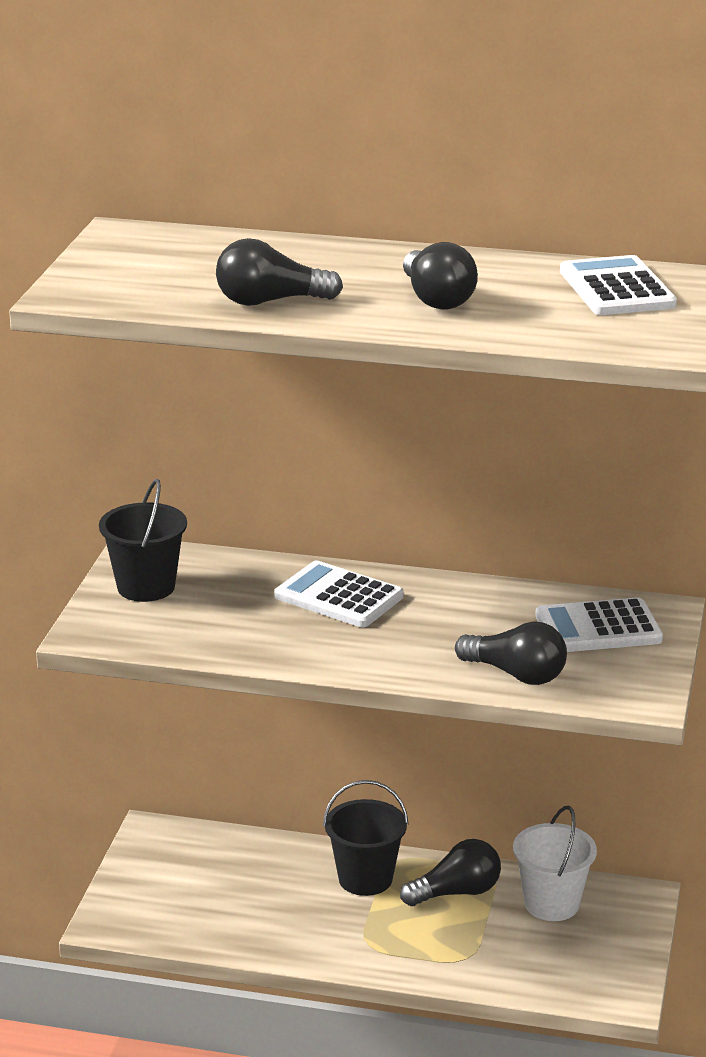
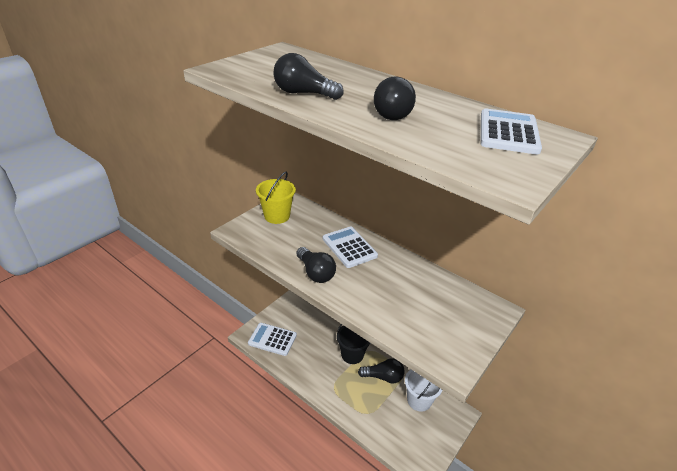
camera: 25 degrees right, 10 degrees up
(146, 587) = (277, 216): black bucket -> yellow bucket
(516, 674) = (398, 322): black light bulb -> black light bulb (315, 273)
(598, 628) = (458, 309): white calculator -> white calculator (272, 339)

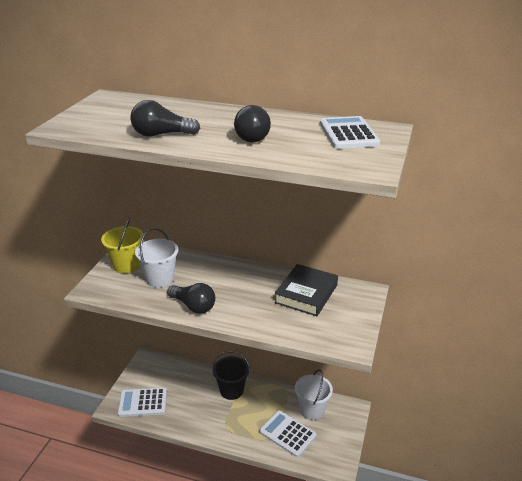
camera: 20 degrees left, 5 degrees down
(299, 237) = (160, 279): none -> white bucket
(349, 247) = (214, 275): white calculator -> white calculator (287, 434)
(383, 377) = (270, 400): black light bulb -> none
(431, 293) = (306, 294): none -> black book

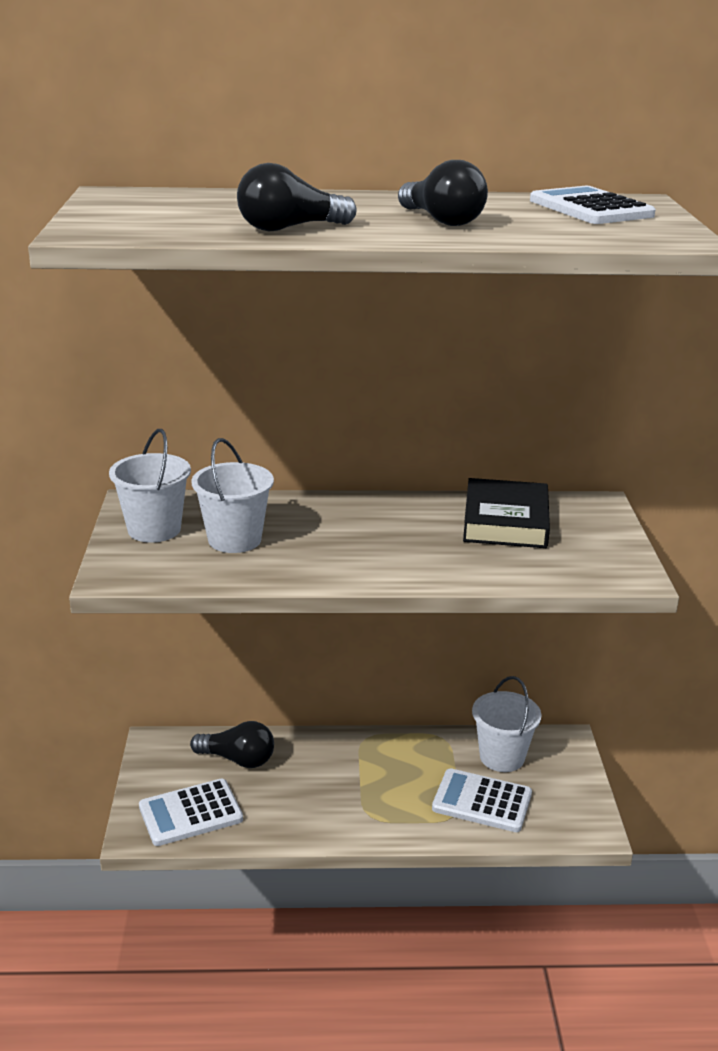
camera: 20 degrees left, 5 degrees down
(126, 265) = (154, 529): yellow bucket -> white bucket
(193, 306) = (328, 568): black light bulb -> black light bulb (238, 759)
(231, 390) = (346, 758): black bucket -> none

